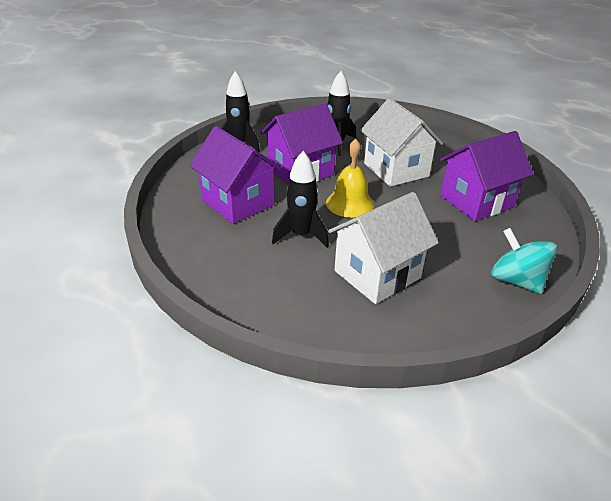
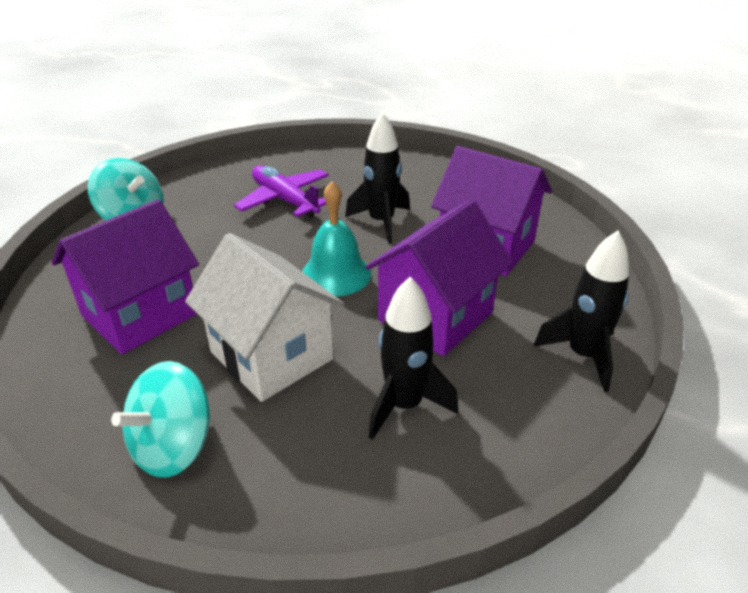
camera: 165 degrees right, 0 degrees up
(350, 203) = (336, 274): yellow bell -> turquoise bell
(377, 274) = (285, 200): white house -> purple plane
(440, 148) = (173, 447): none -> turquoise spinning top

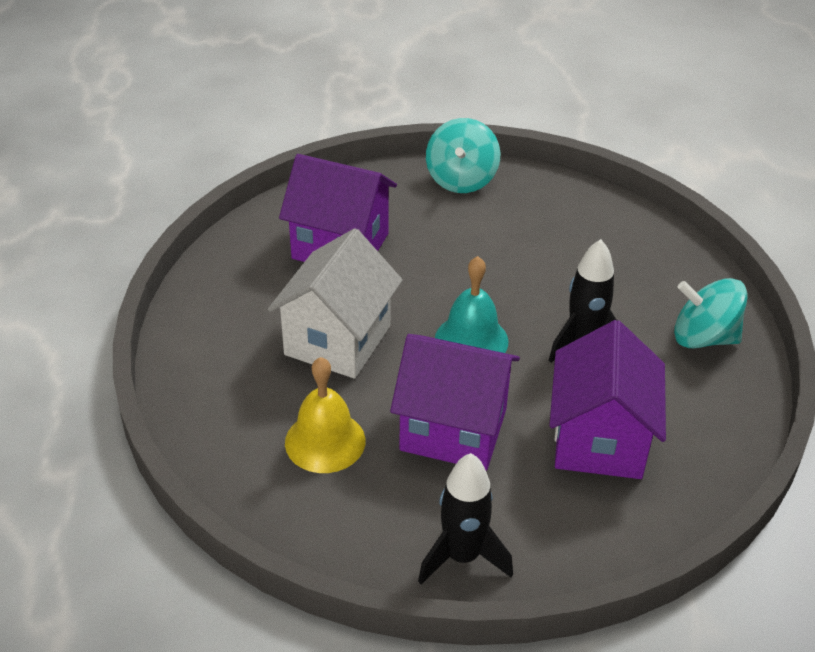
camera: 65 degrees right, 5 degrees up
(173, 447) = (219, 327): turquoise spinning top -> turquoise spinning top (703, 337)
(285, 200) = (568, 259): purple plane -> none
(404, 405) = (325, 441): black rocket -> yellow bell

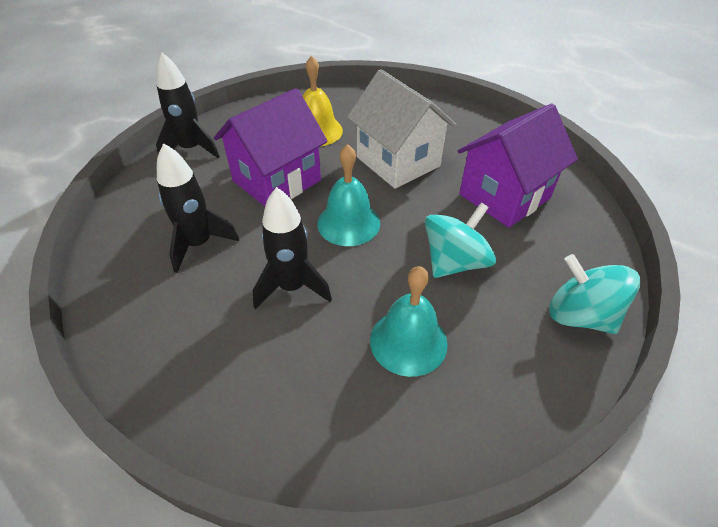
camera: 120 degrees right, 5 degrees up
(569, 256) = (408, 341): none -> turquoise bell
(599, 439) = (199, 244): purple house -> black rocket
(703, 337) = (223, 385): turquoise spinning top -> turquoise spinning top (454, 262)

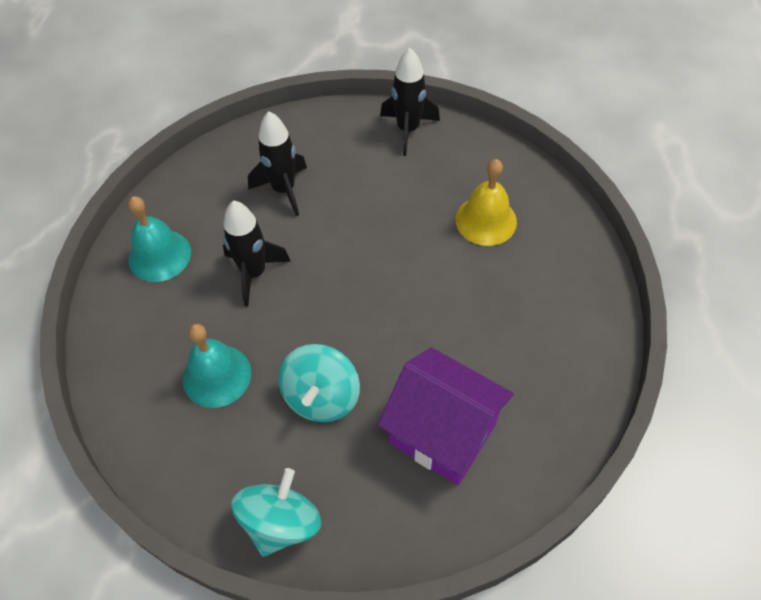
camera: 75 degrees right, 10 degrees up
(276, 180) = (387, 214): purple house -> none
(348, 223) = (347, 292): turquoise bell -> turquoise bell (159, 255)
(398, 161) = (463, 312): white house -> none
(454, 262) = (321, 397): turquoise spinning top -> turquoise spinning top turned 75 degrees clockwise

